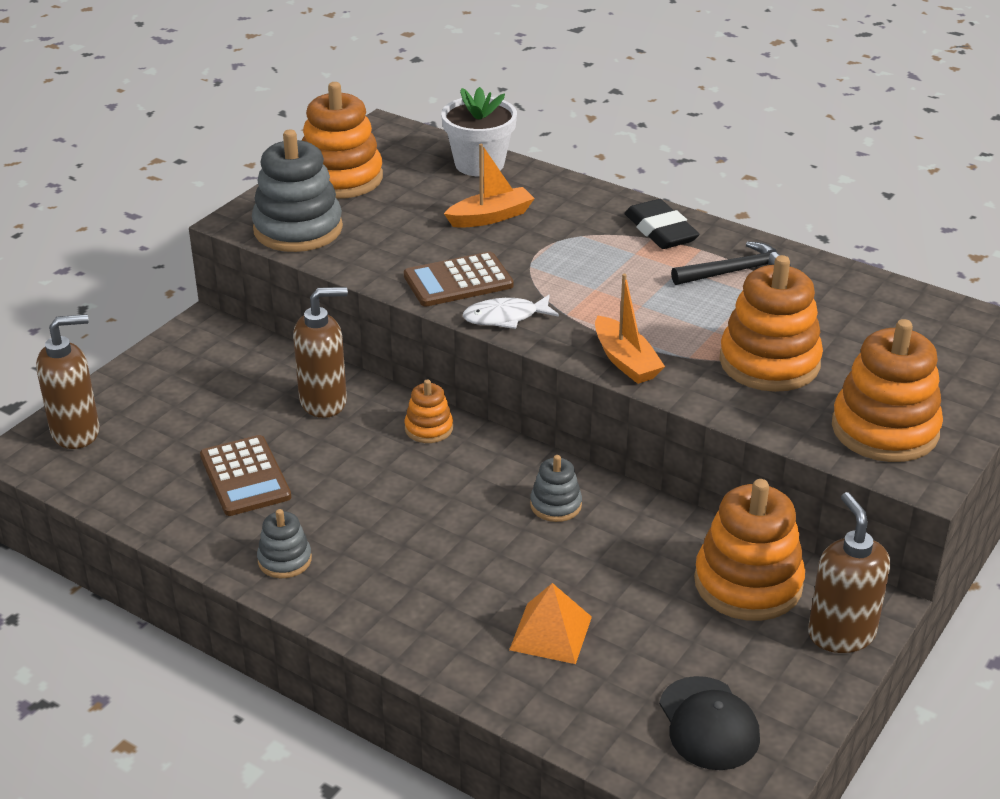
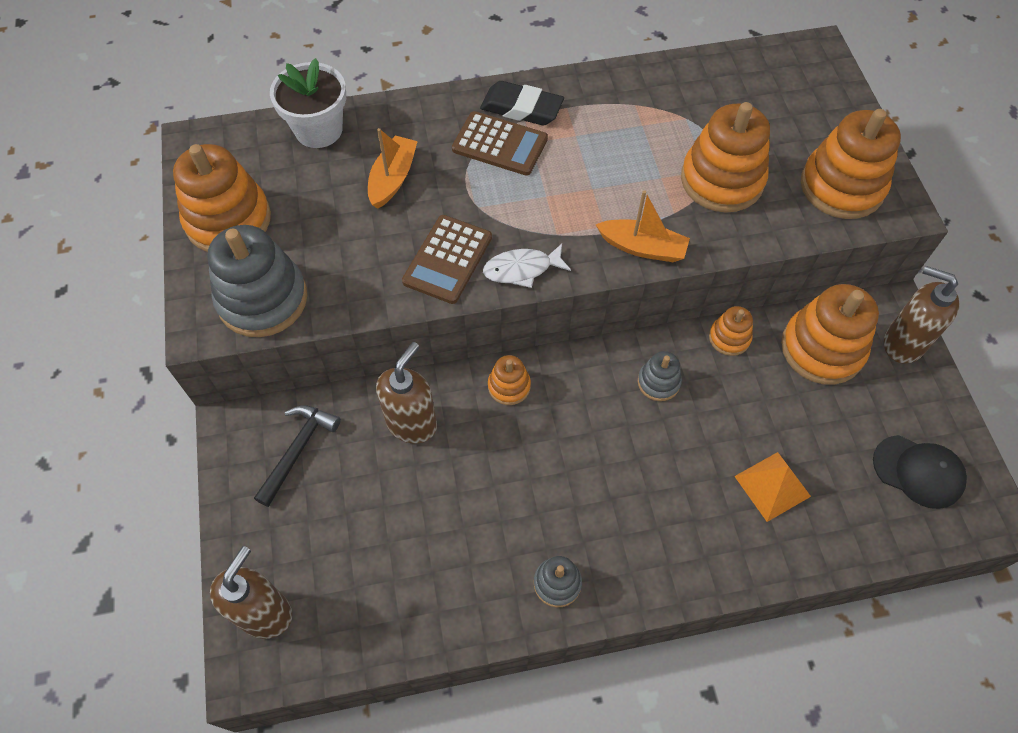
camera: 45 degrees left, 25 degrees up
(245, 476) = (441, 538): brown calculator -> brown calculator (499, 144)
(505, 317) = (522, 269): white fish -> white fish turned 45 degrees clockwise
(667, 520) = (729, 338): none -> orange stacking toy
(735, 271) = (610, 113): black hammer -> black hammer (298, 450)

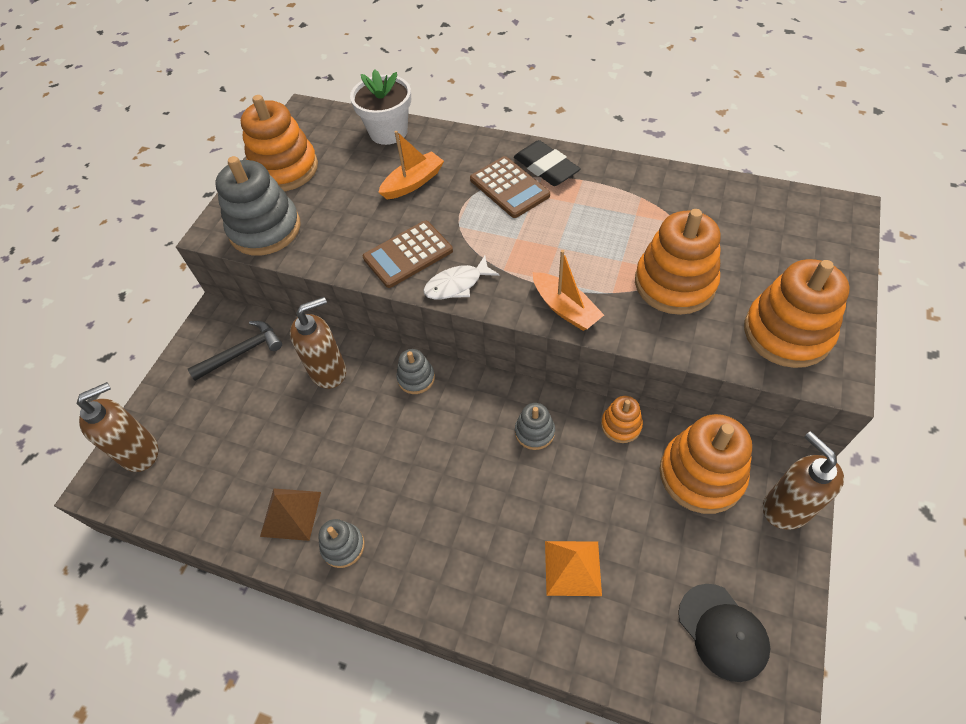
camera: 35 degrees right, 5 degrees down
(482, 582) = (290, 513): none -> brown pyramid
(509, 386) = (416, 378): orange stacking toy -> grey stacking toy
(522, 269) = (457, 284): white fish -> white fish turned 45 degrees counterclockwise

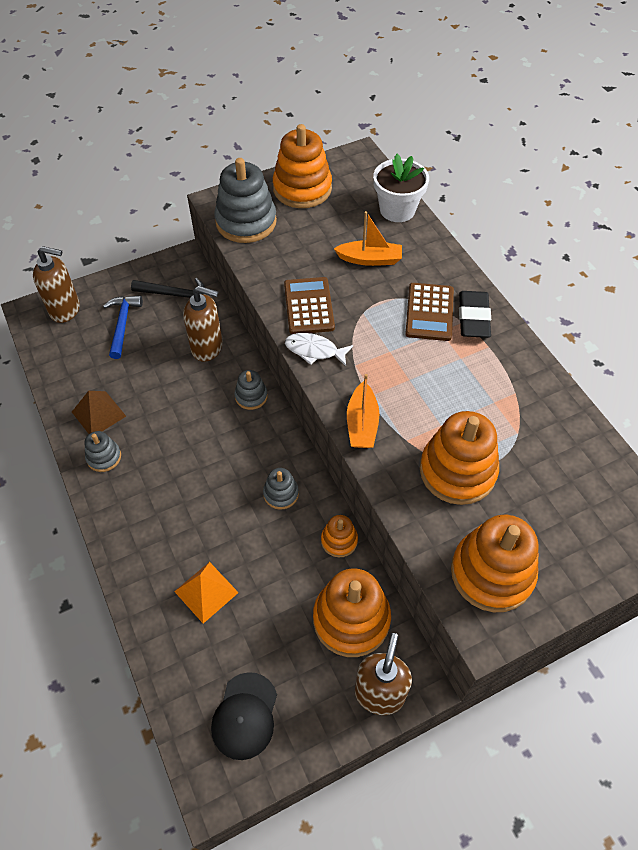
camera: 40 degrees right, 0 degrees up
(219, 417) = (122, 324): none -> blue hammer
(408, 254) = (309, 306): brown calculator -> brown calculator turned 75 degrees clockwise

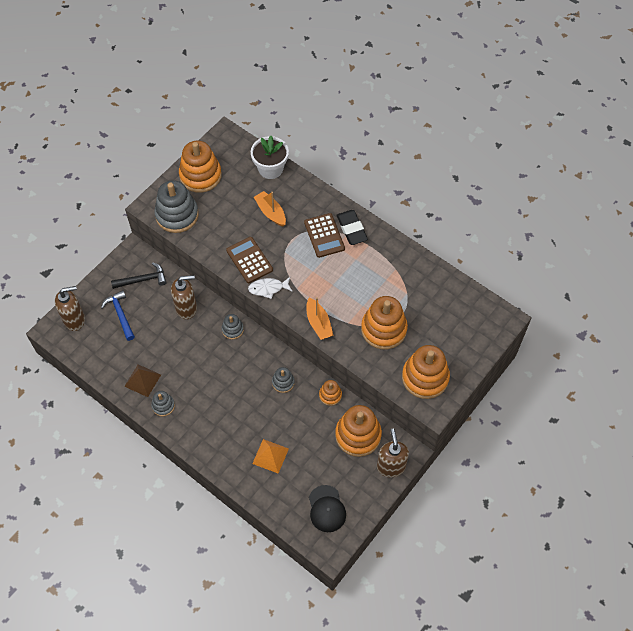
camera: 25 degrees left, 5 degrees up
(370, 259) = (271, 212): orange boat -> orange boat turned 105 degrees counterclockwise

